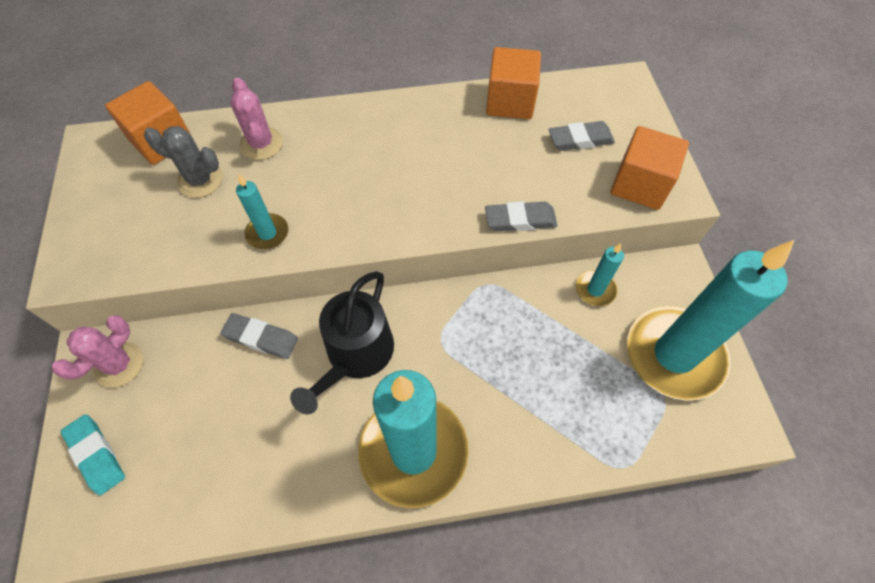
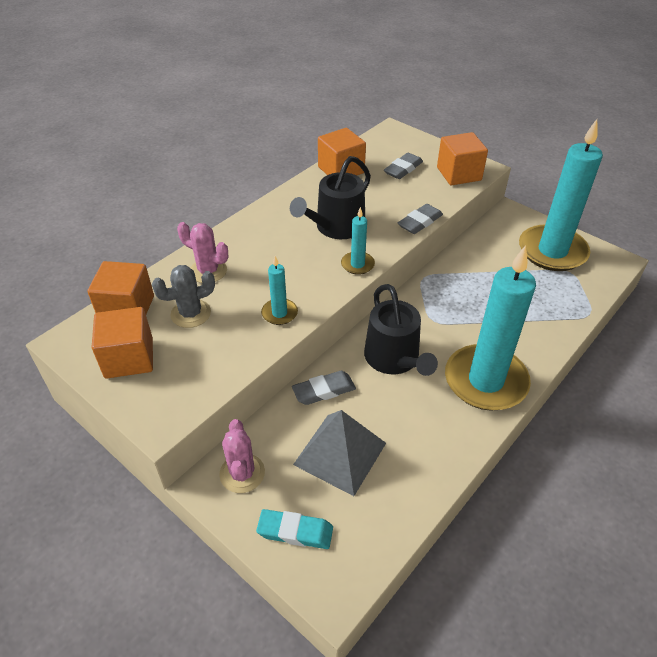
camera: 40 degrees left, 15 degrees down
(112, 192) = (129, 358): none -> orange cube
(205, 413) = (340, 453): none -> grey pyramid
(426, 169) = (336, 227): none -> black watering can
(595, 289) = (482, 246): turquoise candle -> turquoise candle (357, 264)

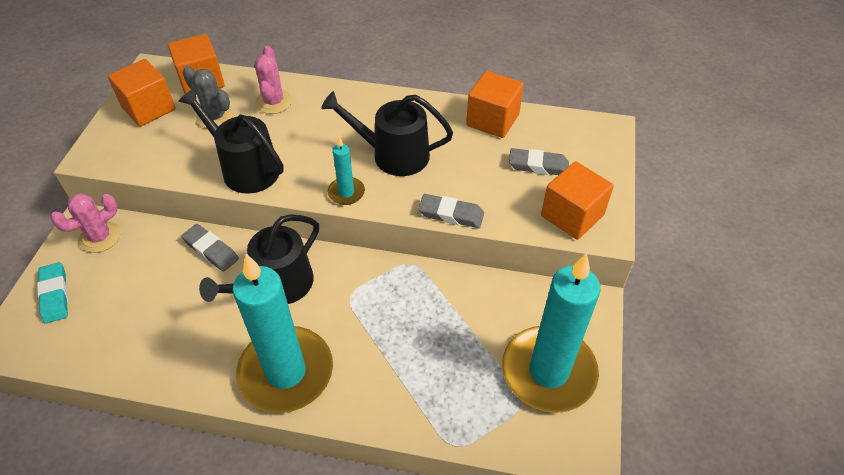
camera: 60 degrees right, 5 degrees up
(279, 313) = (245, 168): turquoise candle -> black watering can
(340, 453) = (144, 291): grey pyramid -> none

